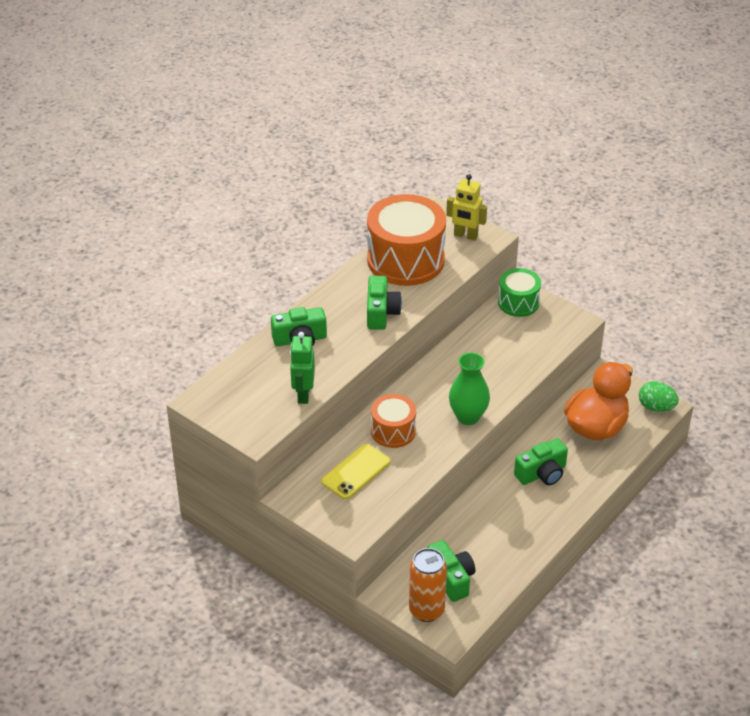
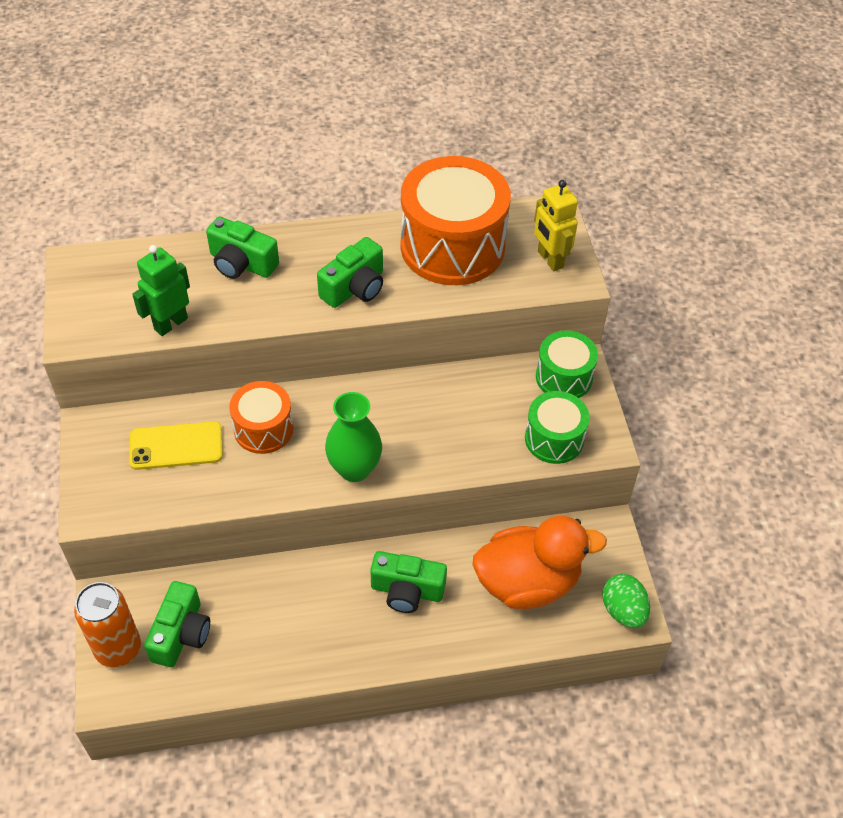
camera: 40 degrees right, 10 degrees up
(550, 335) = (554, 439): none -> green drum

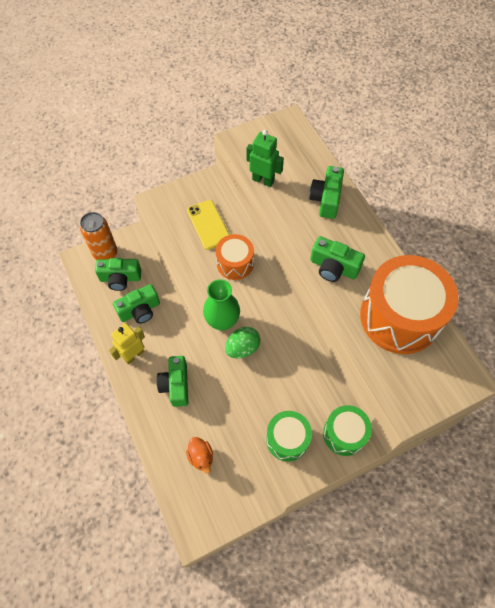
camera: 75 degrees right, 10 degrees up
(257, 615) = (140, 310): none -> green camera
(527, 582) = (201, 457): orange duck -> orange duck, size x0.46
(550, 259) = (418, 388): yellow robot -> yellow robot (133, 355)
(623, 610) = (196, 526): green egg -> green egg (242, 348)

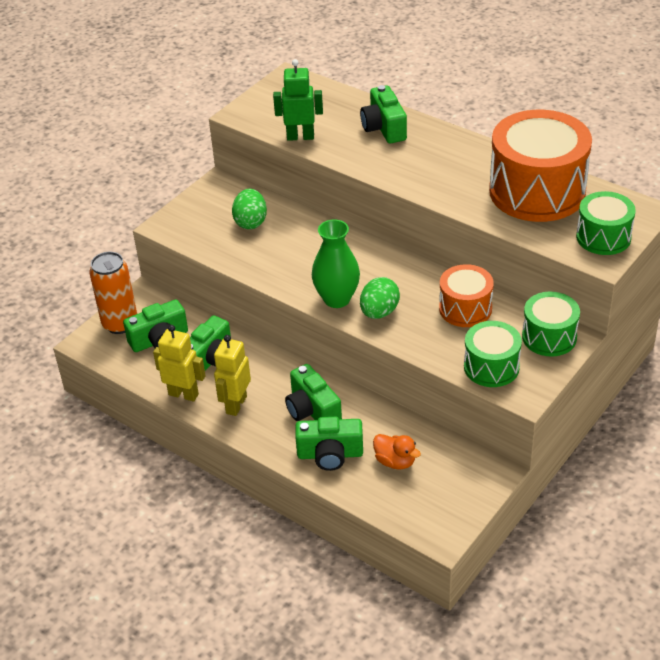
camera: 25 degrees left, 20 degrees down
(108, 330) = (183, 394): none -> yellow robot
(208, 225) = (250, 222): yellow phone -> green egg
(235, 263) = (311, 244): orange drum -> orange drum (465, 309)
(333, 267) = (437, 179): green camera -> green camera (330, 454)
(422, 390) = (603, 237): none -> green drum

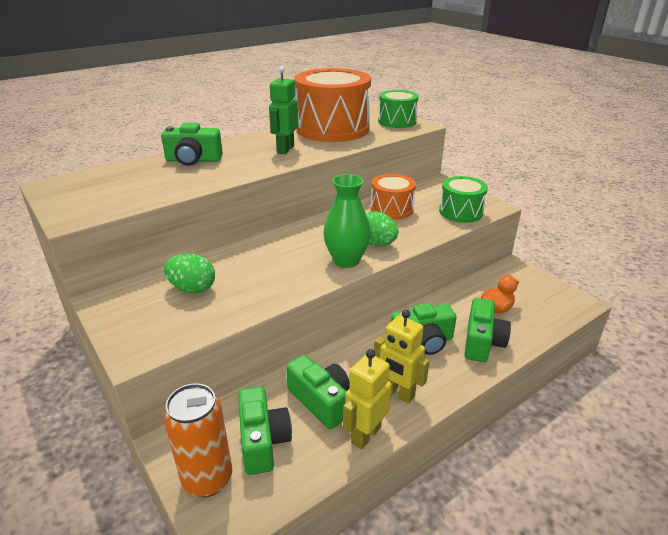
camera: 75 degrees left, 10 degrees down
(300, 137) = (157, 194): green robot -> green robot (285, 149)
(549, 337) = (436, 188): green drum -> none

